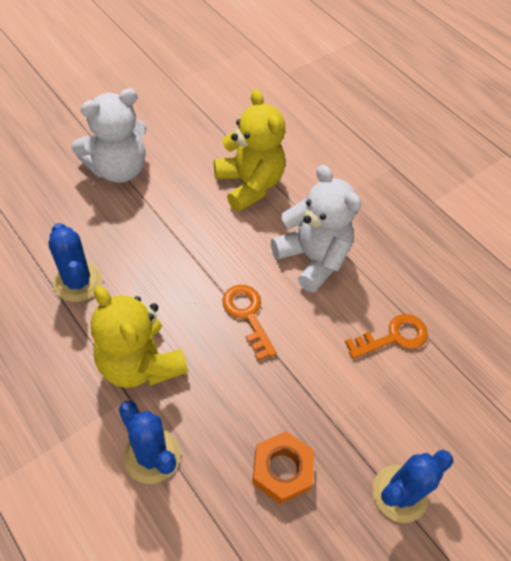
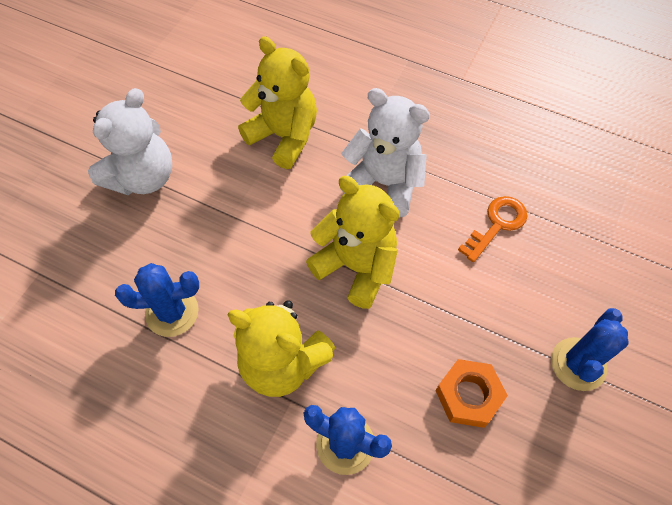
camera: 20 degrees left, 5 degrees up
(78, 282) = (172, 312): blue cactus -> blue cactus turned 45 degrees counterclockwise
(247, 315) = (356, 267): orange key -> yellow teddy bear

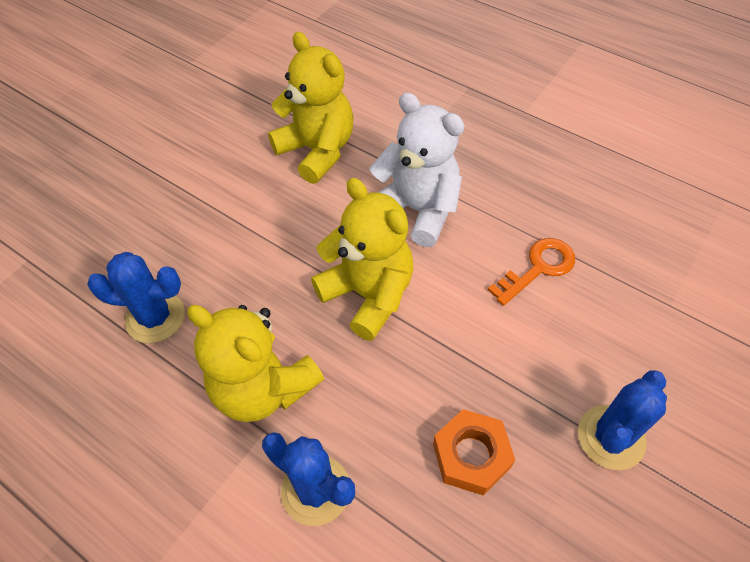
camera: 10 degrees right, 5 degrees down
(143, 177) = (159, 176): white teddy bear -> none

